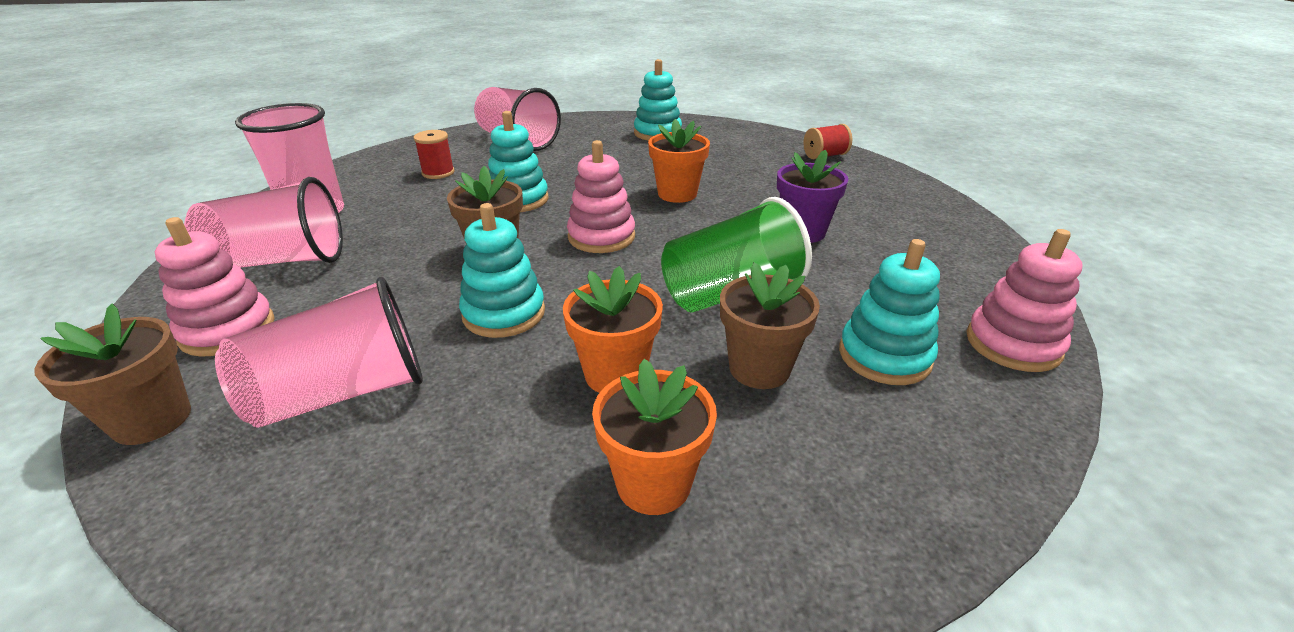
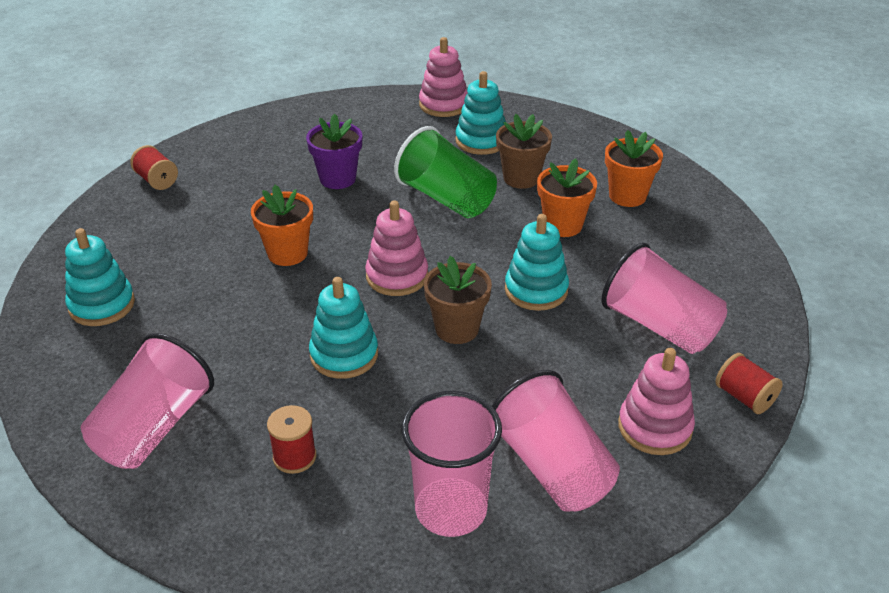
camera: 110 degrees left, 5 degrees up
(152, 420) = (744, 397): brown flower pot -> red spool

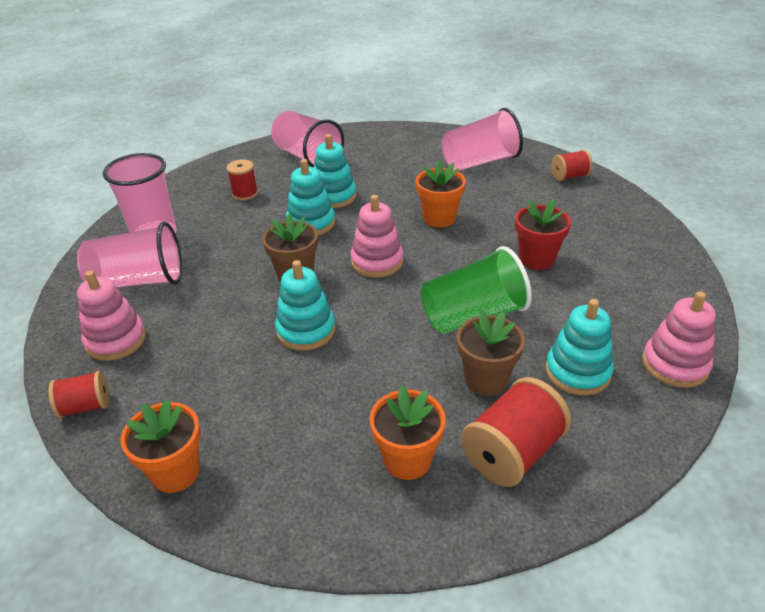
camera: 115 degrees right, 0 degrees up
(102, 305) = (427, 149): turquoise stacking toy -> turquoise stacking toy (333, 196)
(337, 178) = (536, 259): purple flower pot -> red flower pot
(563, 225) = (385, 381): orange flower pot -> orange flower pot (176, 472)
(582, 156) = (512, 452): none -> red spool
(659, 326) = (202, 391): pink cup -> pink cup (480, 162)

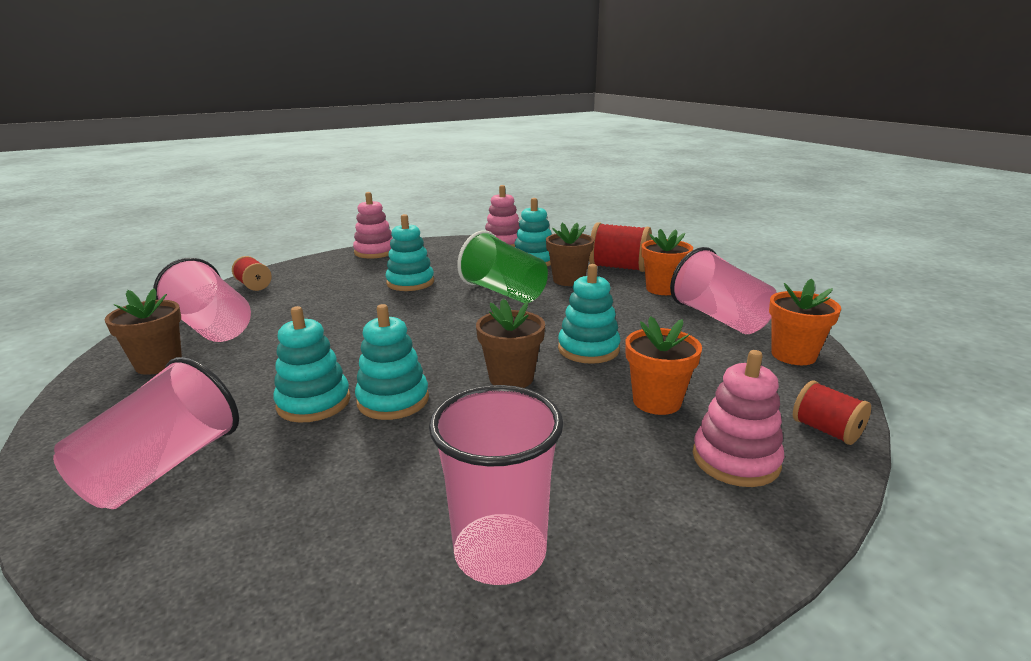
camera: 115 degrees left, 15 degrees down
(139, 281) = (624, 502): pink cup -> pink cup (719, 318)
(245, 193) = (316, 495): red spool -> none
(377, 261) = (455, 341): pink stacking toy -> pink stacking toy (375, 252)
(430, 148) = (159, 364): none -> brown flower pot
(439, 218) = (354, 327): orange flower pot -> orange flower pot (657, 401)
(536, 259) = (410, 282): red flower pot -> turquoise stacking toy

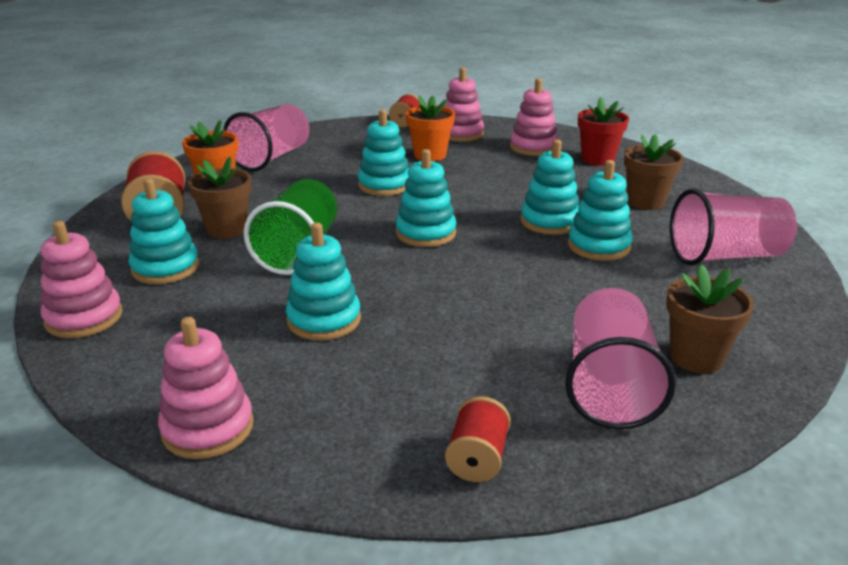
camera: 125 degrees left, 5 degrees up
(464, 337) = (425, 233): none -> turquoise stacking toy
(500, 552) = (598, 159): pink cup -> red flower pot
(511, 378) = (463, 196): brown flower pot -> brown flower pot (645, 202)
(617, 505) = (533, 147): none -> pink stacking toy
(793, 355) = (317, 134): orange flower pot -> none

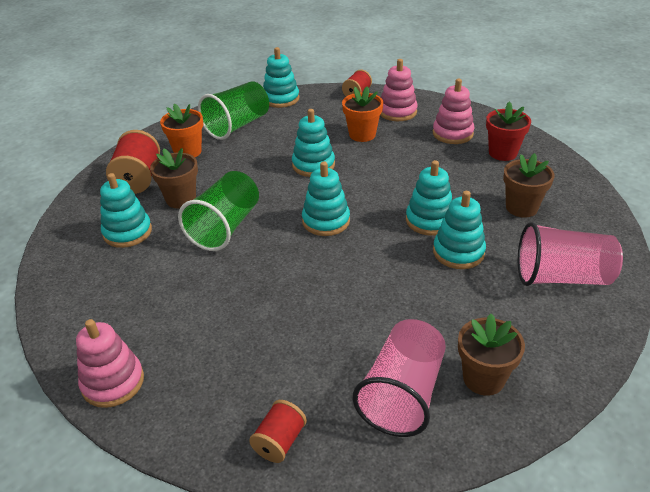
camera: 15 degrees right, 10 degrees up
(84, 318) = (62, 272): pink stacking toy -> none
(271, 158) = (237, 125): pink cup -> green cup
(324, 320) = (220, 298): turquoise stacking toy -> turquoise stacking toy (281, 99)

